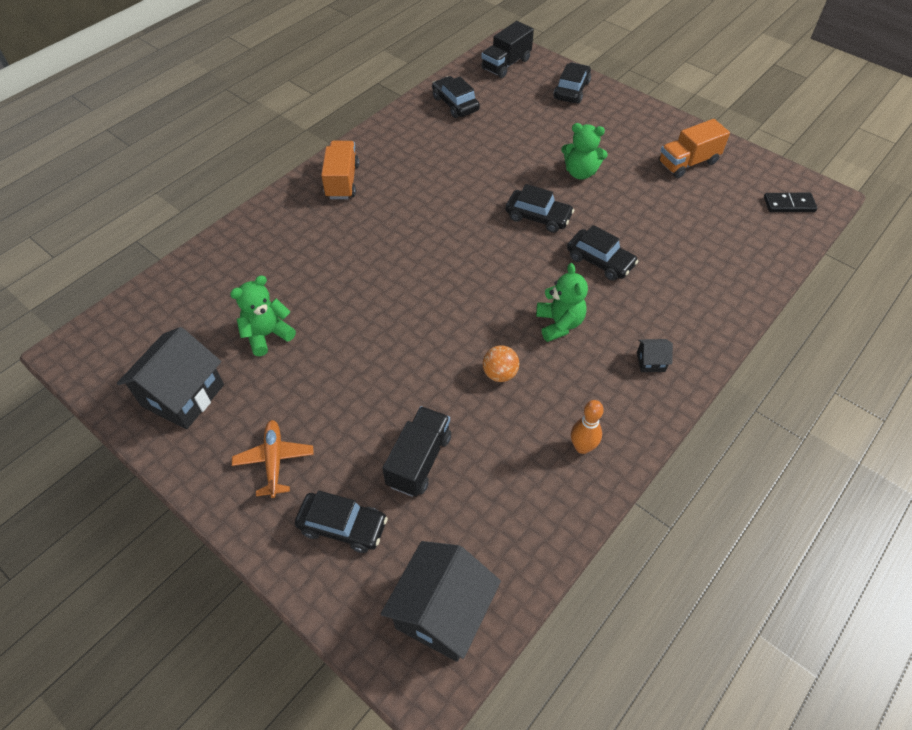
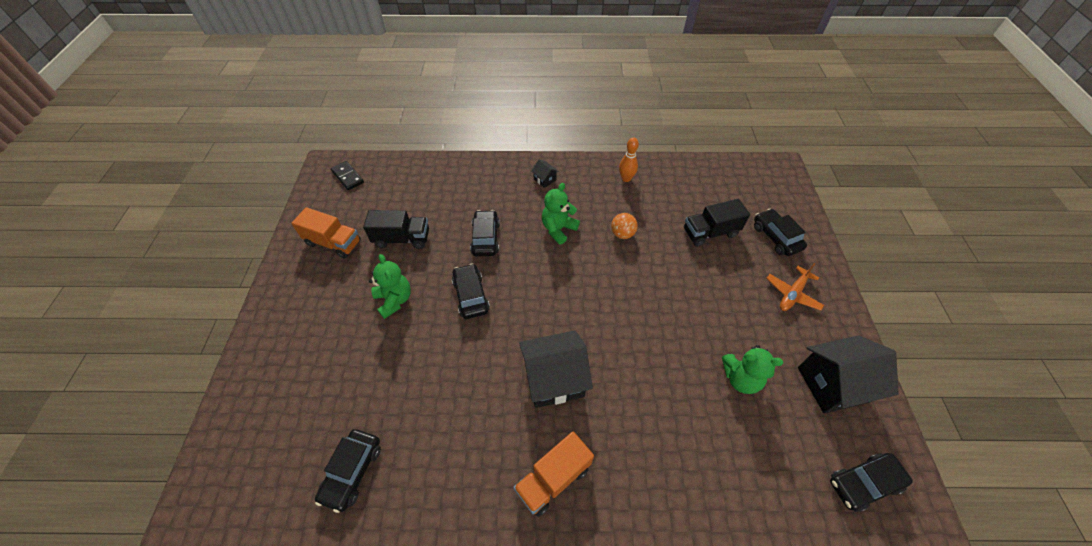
camera: 130 degrees left, 0 degrees up
(442, 612) = (755, 179): black house -> black house (554, 379)
(506, 64) = (238, 475): black truck -> black truck (402, 239)
(571, 90) = (263, 378): black car -> black car (863, 483)

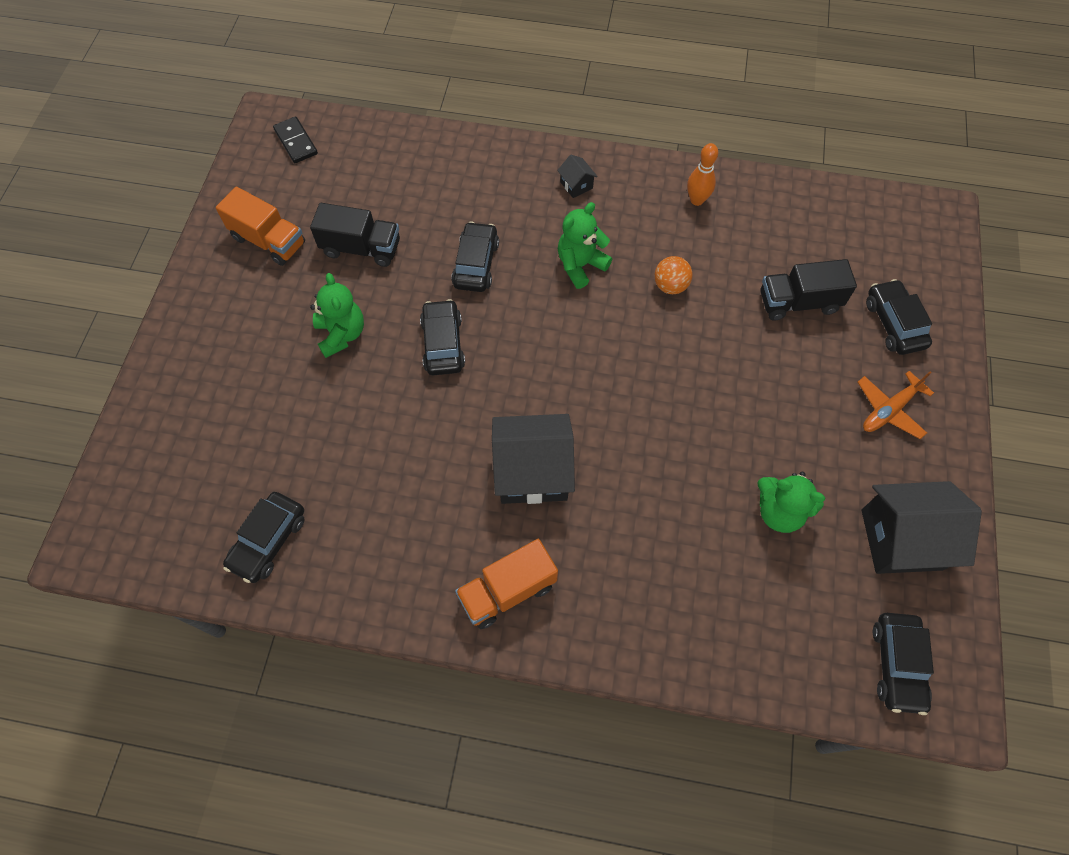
camera: 10 degrees right, 10 degrees up
(863, 483) = (897, 665): black car -> black car turned 75 degrees counterclockwise

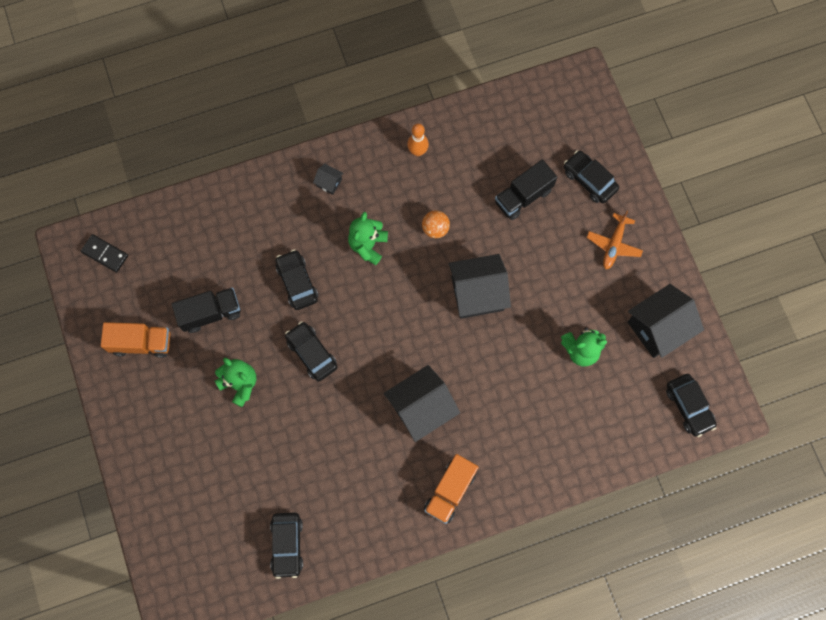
camera: 30 degrees left, 10 degrees up
(680, 379) = (477, 293): none -> black house

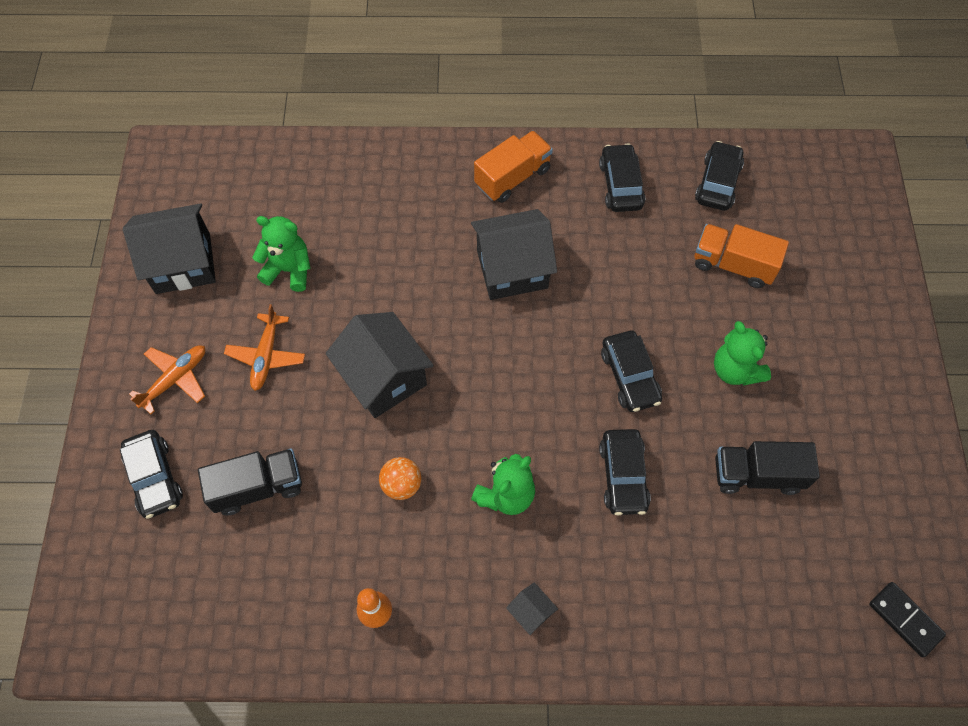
camera: 160 degrees left, 10 degrees down
(141, 343) = (863, 467): orange truck -> orange truck (733, 265)
(477, 293) = (384, 378): black house -> black house turned 45 degrees clockwise
(563, 281) = (266, 356): none -> orange plane
(689, 406) = (201, 174): black car -> black car (620, 185)

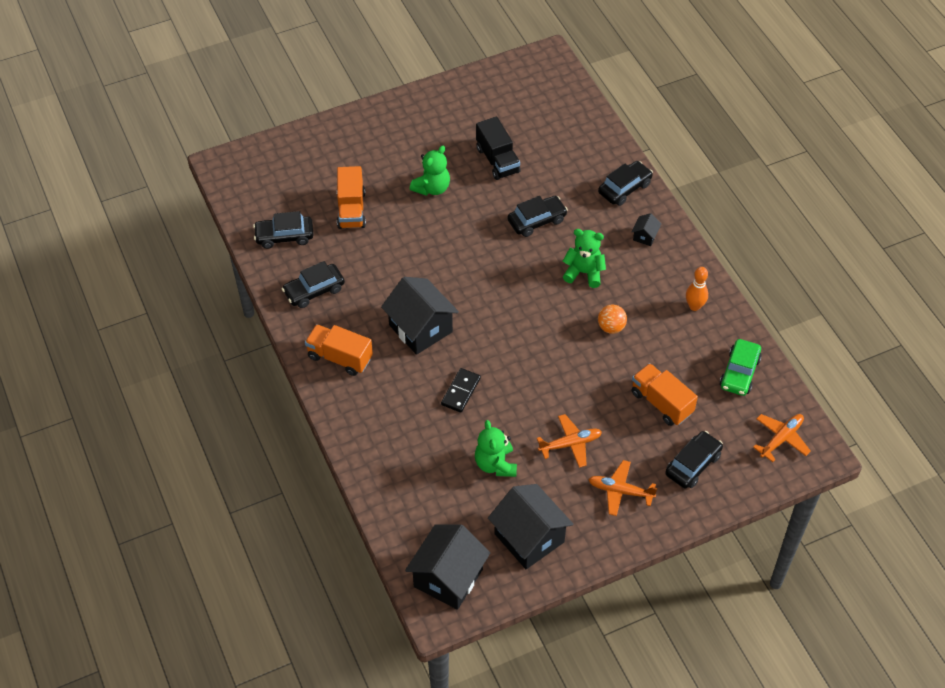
camera: 115 degrees left, 10 degrees down
(117, 610) = (781, 439): none -> orange plane
(242, 614) = (739, 373): none -> green car
(258, 487) = (661, 403): black truck -> orange truck
(384, 378) = (546, 368): black house -> black house (448, 578)
(629, 376) = (467, 238): black car -> black car (624, 188)
(905, 619) = (544, 81): black domino -> black domino (461, 391)

